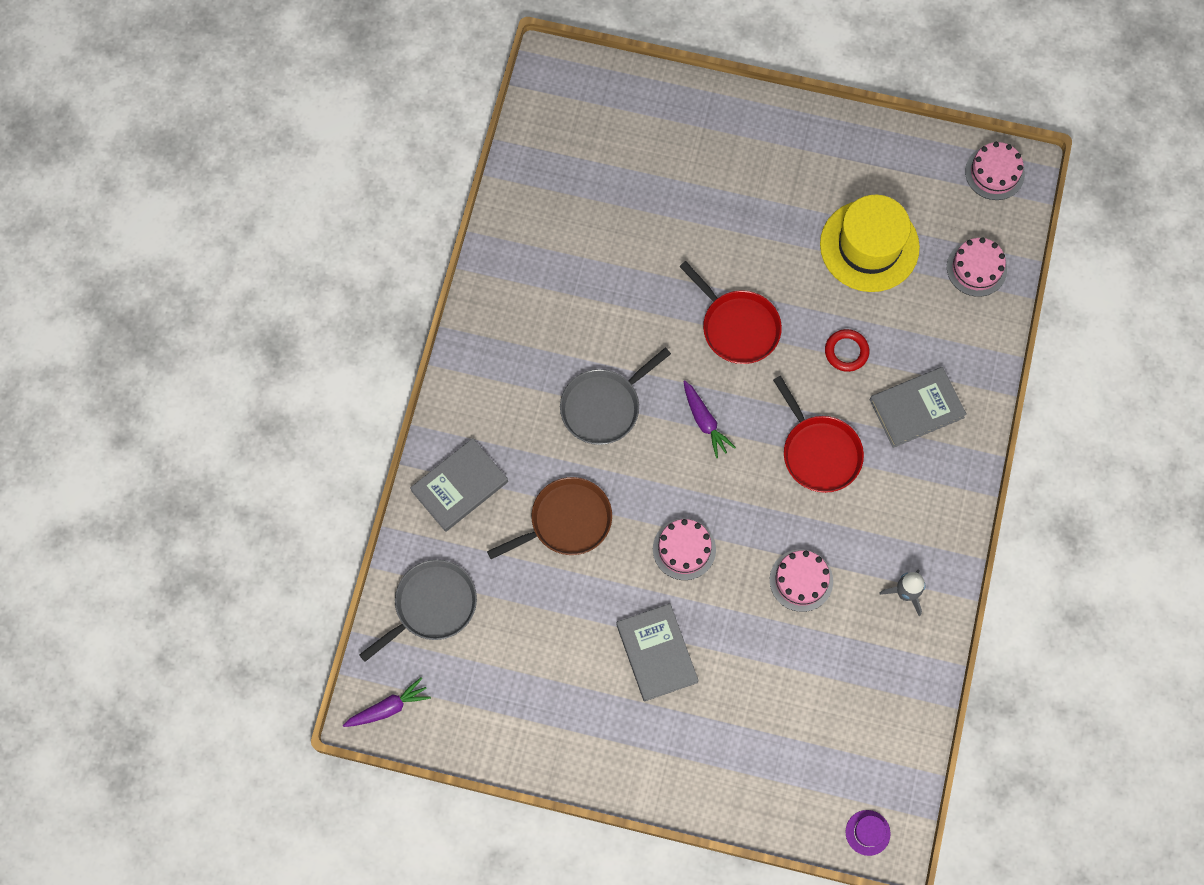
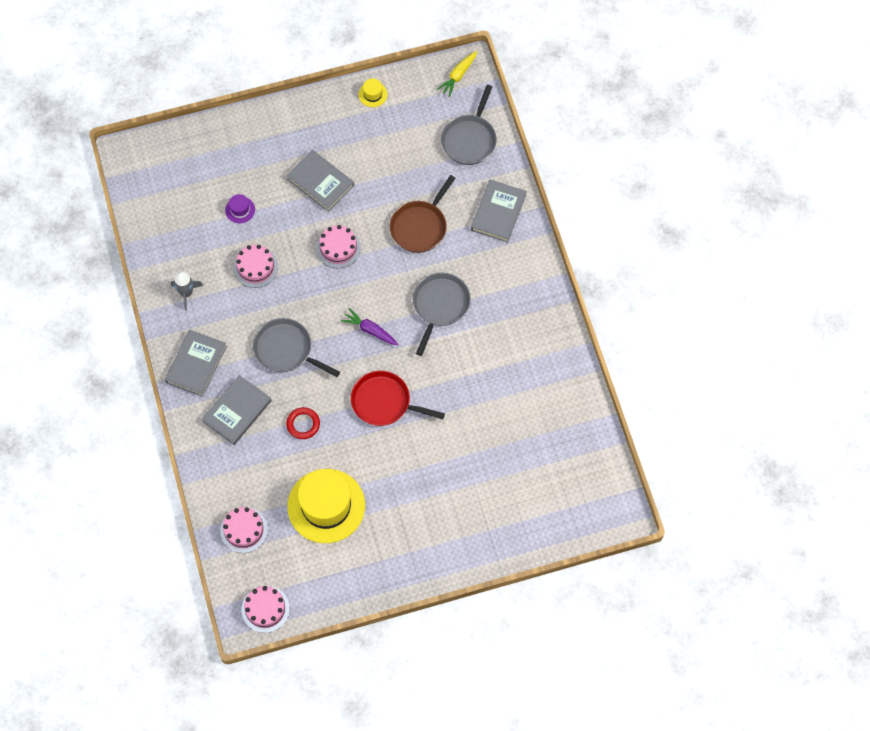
camera: 150 degrees right, 5 degrees down
(388, 708) = (458, 76): purple carrot -> yellow carrot
(516, 744) = (373, 94): none -> yellow hat
(819, 452) = (286, 350): red pan -> grey pan
(867, 832) = (142, 152): purple hat -> purple hat (240, 210)
(937, 493) = (196, 364): none -> grey book

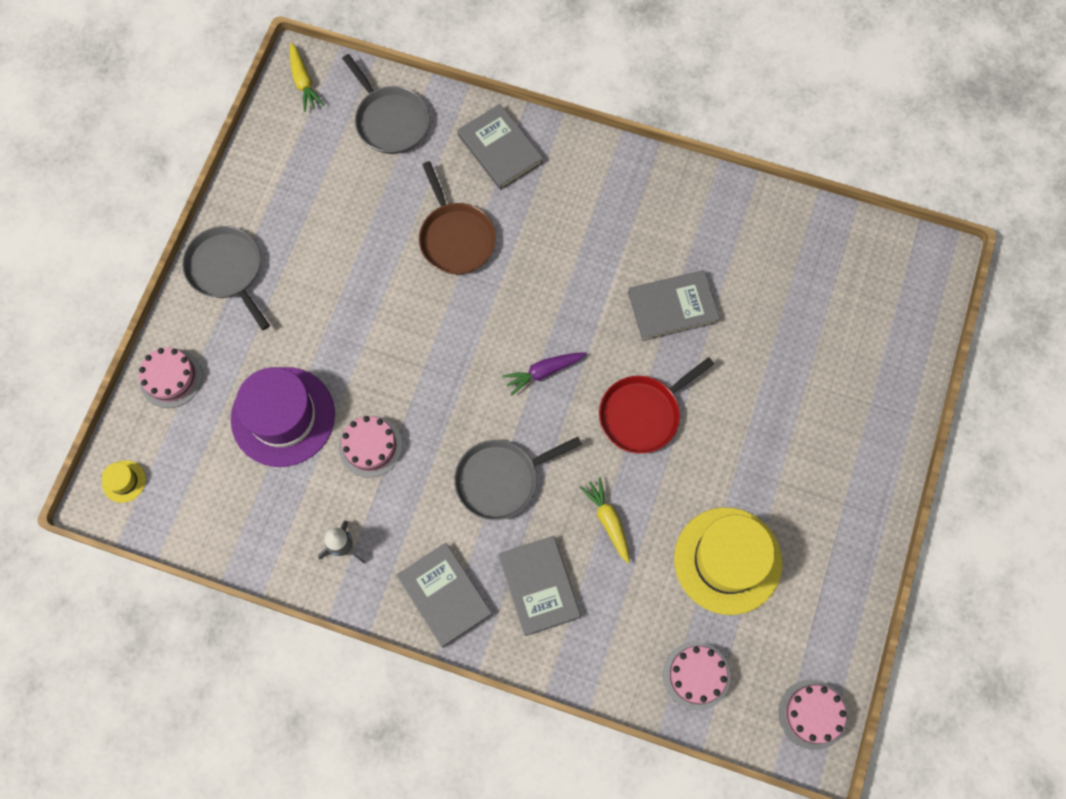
camera: 55 degrees left, 5 degrees up
(240, 210) = (283, 416): purple hat -> purple hat, size x2.44
(303, 424) = (608, 521): red ring -> yellow carrot
(320, 182) = (318, 306): grey book -> grey book (672, 307)
(338, 248) = (416, 340): pink cake -> pink cake (171, 378)
(373, 94) = (254, 181): yellow hat -> yellow hat (124, 481)
(440, 305) = (567, 279): grey pan -> grey pan (227, 270)

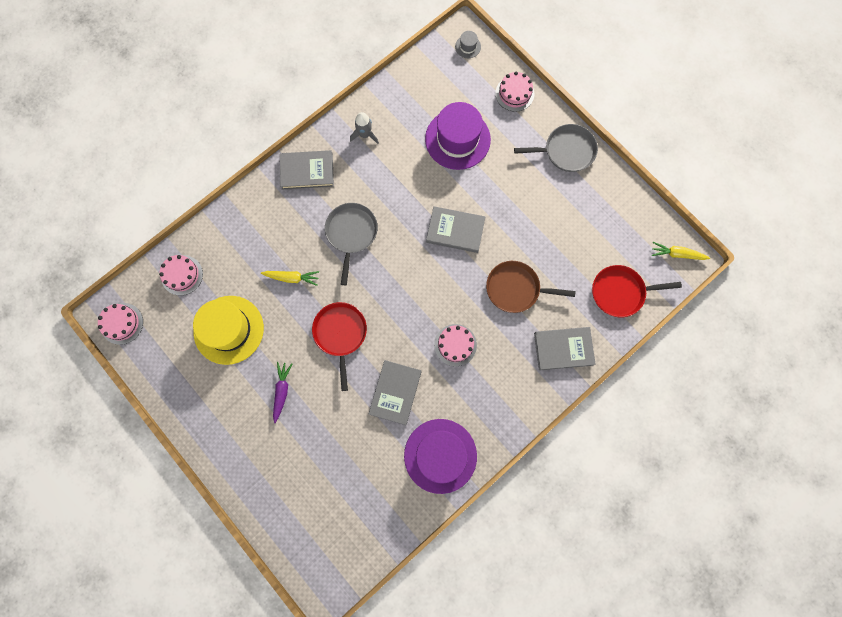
camera: 120 degrees right, 5 degrees up
(124, 481) = (468, 46): yellow hat -> grey hat
(370, 446) = (413, 175): pink cake -> pink cake (455, 345)
(390, 121) = (620, 292): grey pan -> red pan
(539, 586) = (281, 221): grey book -> grey book (455, 231)
(543, 372) = (400, 292): purple carrot -> purple carrot (282, 391)
(712, 218) = (440, 455): none -> purple hat

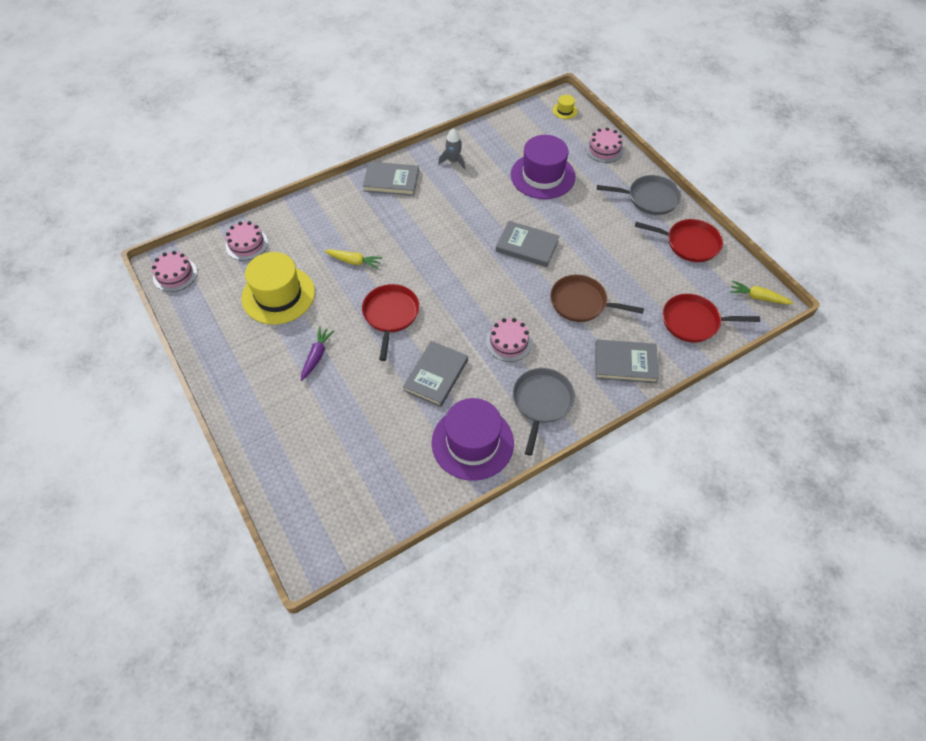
camera: 10 degrees right, 20 degrees down
(351, 233) = (422, 234): grey pan -> grey pan (541, 402)
(468, 46) = (565, 110): grey hat -> yellow hat
(609, 201) = (689, 243): none -> red pan

